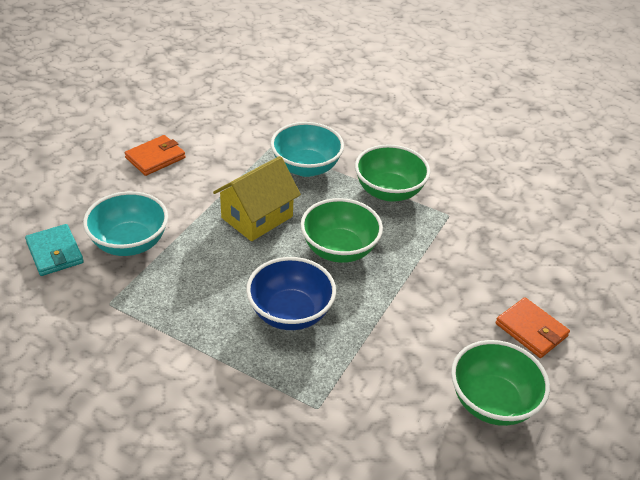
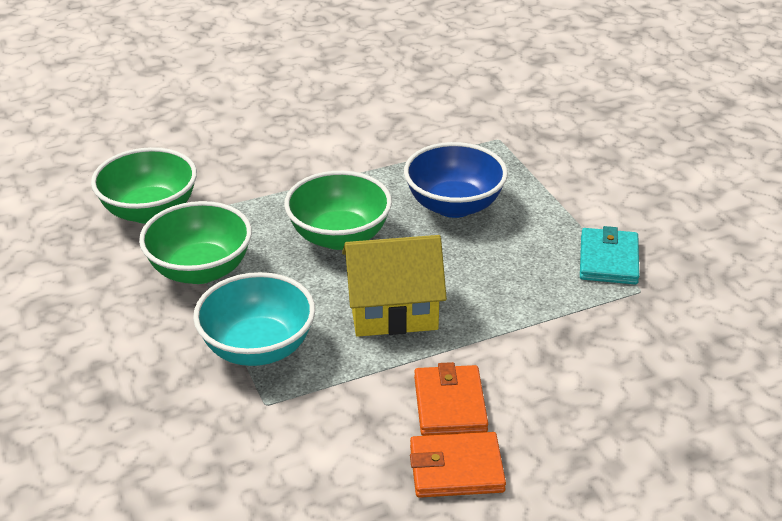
camera: 140 degrees left, 5 degrees down
(55, 252) = (683, 378): turquoise wallet -> turquoise wallet (608, 260)
(129, 243) = (578, 348): turquoise bowl -> none
(492, 402) = (356, 91): green bowl -> green bowl (150, 211)
(531, 330) = (256, 111): orange wallet -> orange wallet (450, 404)

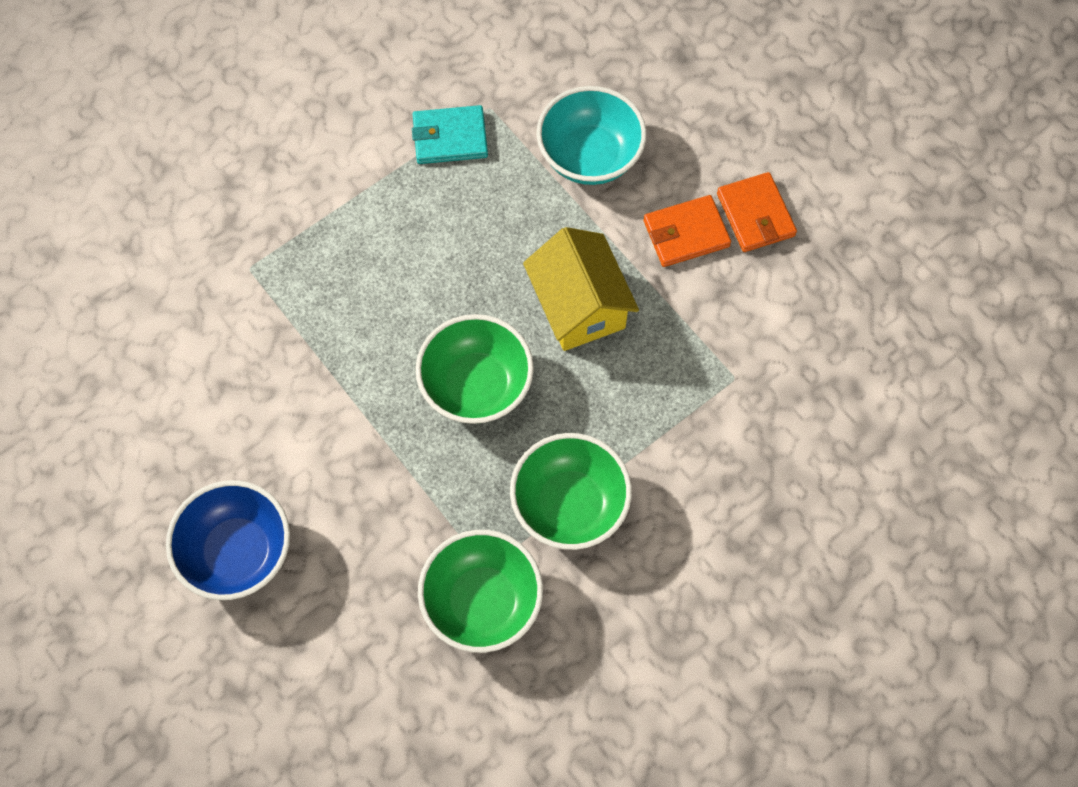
camera: 105 degrees left, 30 degrees up
(258, 348) = (666, 408): turquoise bowl -> turquoise bowl (590, 156)
(454, 205) = (392, 288): blue bowl -> blue bowl (238, 552)

